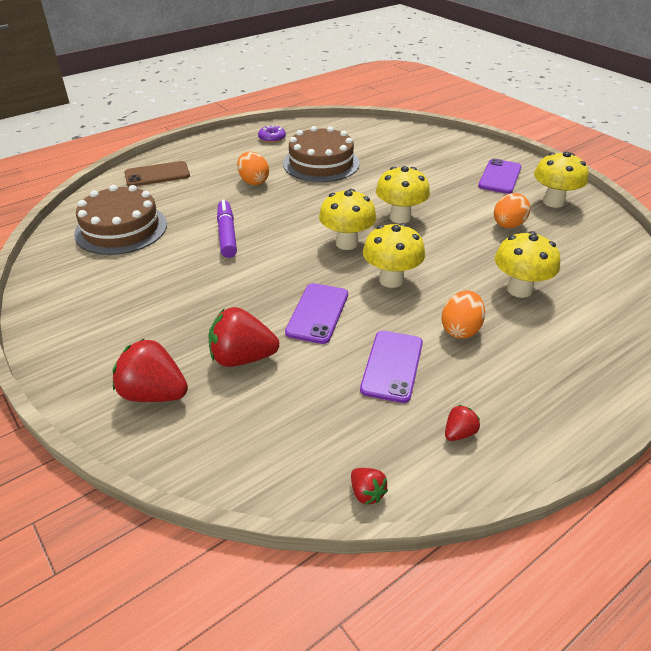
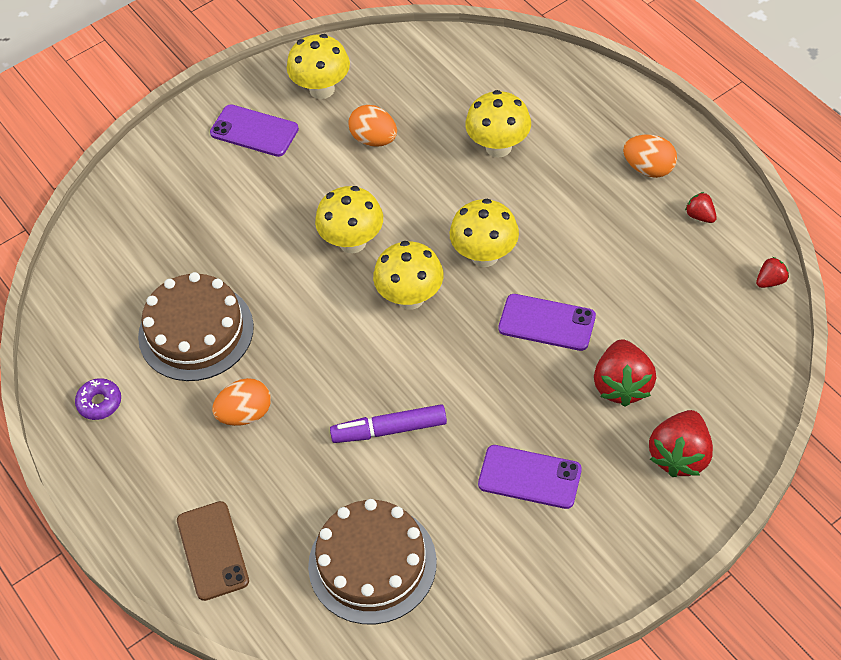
camera: 85 degrees left, 15 degrees up
(392, 366) = (622, 259): purple phone -> purple phone (529, 477)
(460, 329) = (565, 202): orange egg -> orange egg (649, 168)

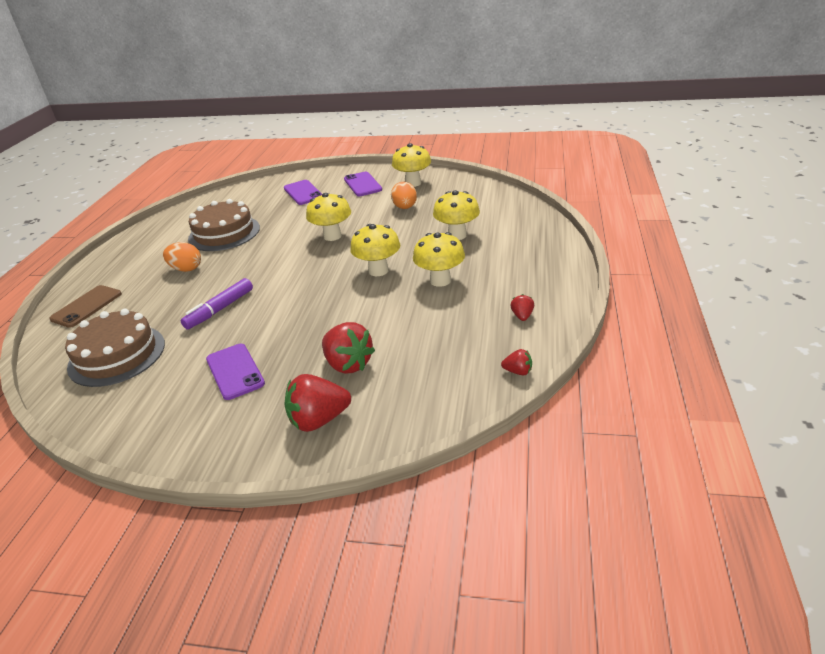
camera: 45 degrees right, 20 degrees down
(99, 403) = (155, 236): purple donut -> none
(389, 430) = (220, 309): purple marker -> purple marker turned 90 degrees counterclockwise
(410, 297) = (319, 268): yellow mushroom -> yellow mushroom (440, 280)
(547, 323) = (359, 313): purple phone -> purple phone (303, 193)
(622, 385) = (348, 364): red strawberry -> red strawberry turned 90 degrees counterclockwise
(649, 168) = (525, 281): orange egg -> none

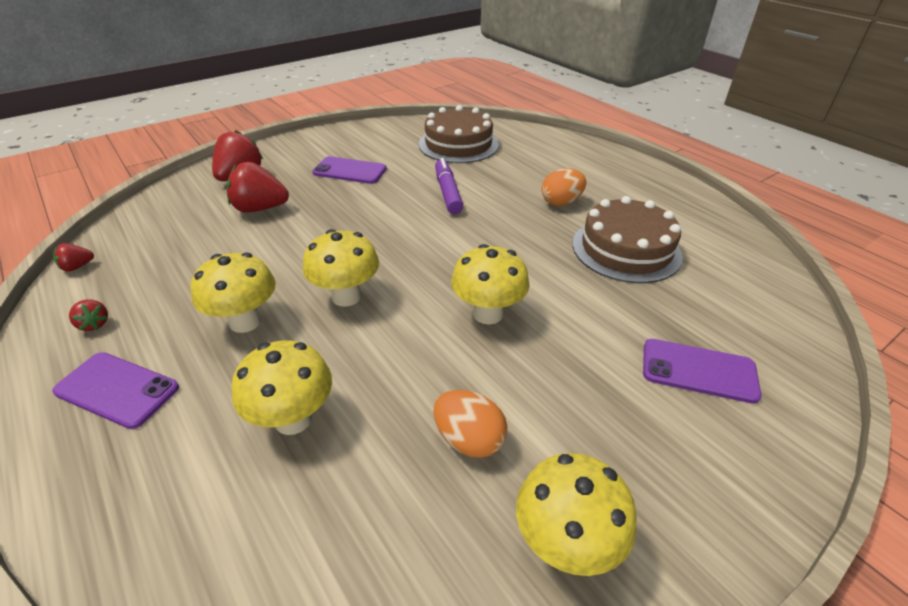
camera: 130 degrees right, 5 degrees up
(86, 306) = (561, 150): brown phone -> none
(362, 184) = (654, 463): purple phone -> purple phone (117, 390)

